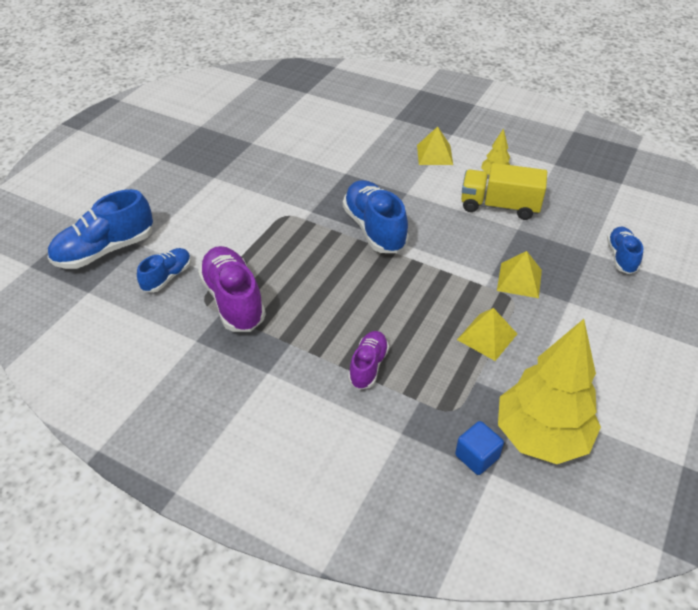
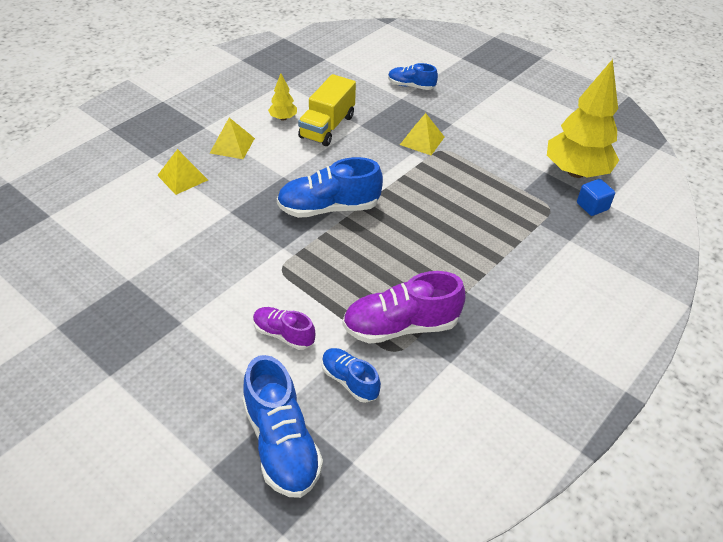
camera: 80 degrees left, 0 degrees up
(368, 366) = (501, 245): purple shoe -> purple shoe (283, 334)
(487, 336) = (480, 173): yellow pyramid -> yellow pyramid (182, 177)

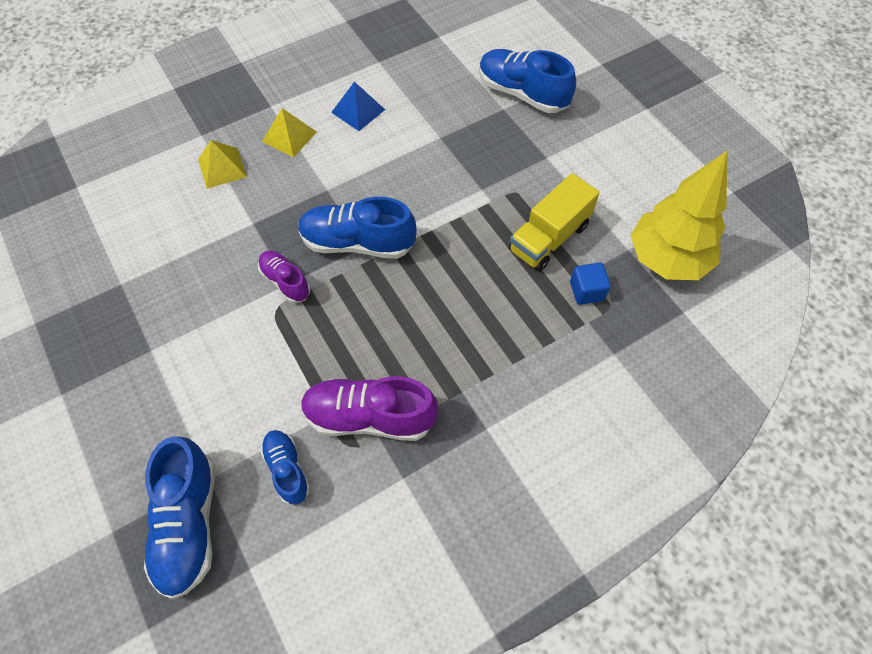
camera: 20 degrees right, 15 degrees up
(283, 118) = (358, 111): yellow tree -> blue pyramid
(283, 334) = (244, 393): purple shoe -> purple shoe (285, 282)
(327, 127) = (402, 132): yellow truck -> yellow truck (549, 238)
(411, 86) = (522, 93): blue shoe -> blue shoe, size x1.73
(422, 140) = (501, 174): yellow pyramid -> none
(592, 206) = (664, 313): blue cube -> blue cube (586, 291)

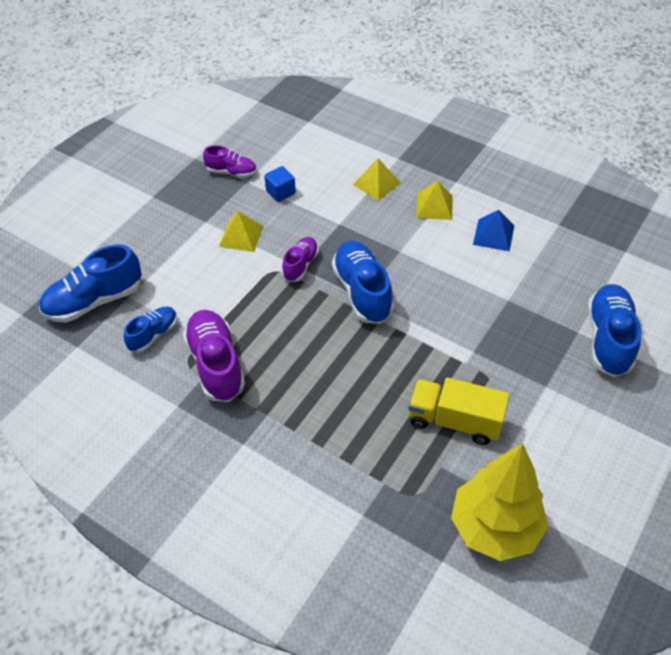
camera: 65 degrees right, 10 degrees down
(92, 293) = (231, 172): none -> purple shoe
(201, 322) = (241, 236): none -> yellow pyramid
(586, 291) = (415, 471): blue cube -> blue cube (280, 192)

